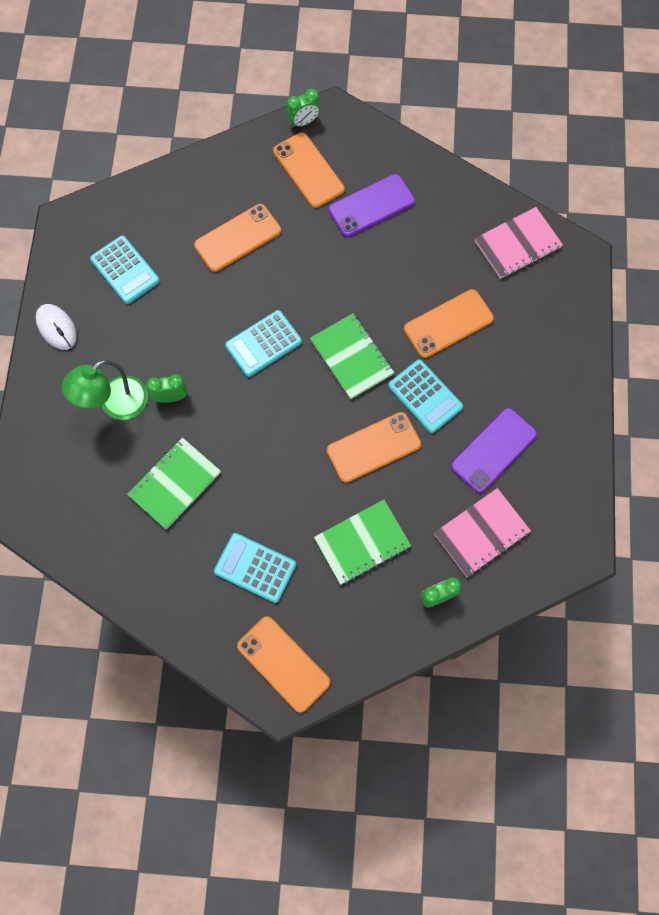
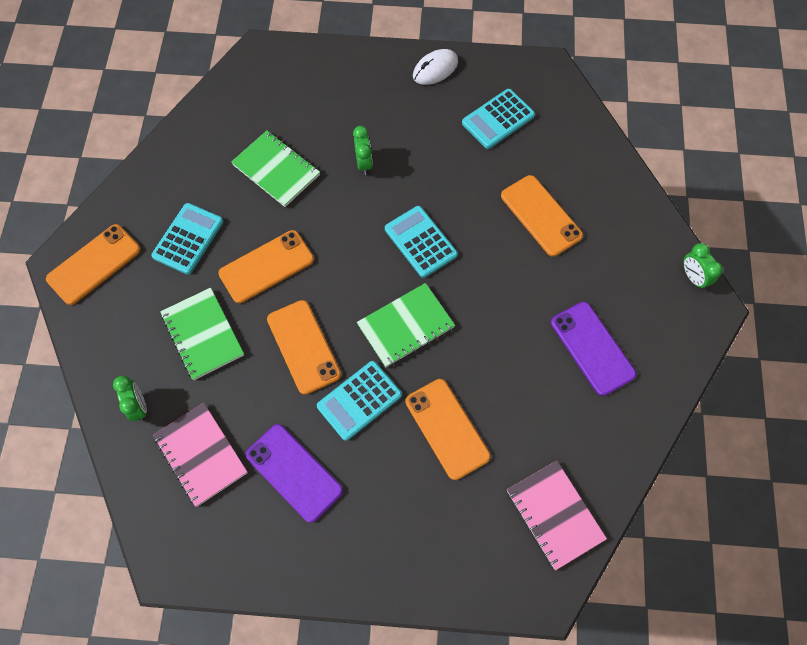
camera: 90 degrees right, 5 degrees down
(115, 405) = (357, 119): green lamp -> none
(308, 170) = (631, 283): orange phone -> orange phone (266, 267)

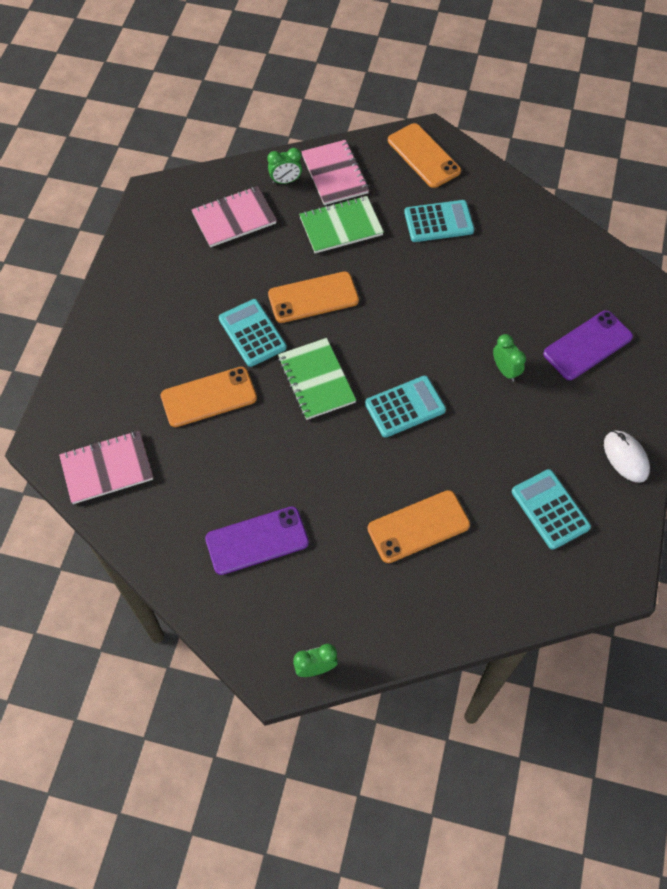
camera: 100 degrees right, 5 degrees down
(125, 353) = (334, 174): none -> pink notebook
(188, 239) = (438, 222): turquoise calculator -> turquoise calculator turned 45 degrees counterclockwise
(266, 267) = (399, 278): orange phone -> none
(276, 170) = (506, 295): green notebook -> none
(294, 472) = (201, 279): purple phone -> purple phone (587, 345)
(364, 163) = (505, 370): green clock -> green clock turned 120 degrees counterclockwise

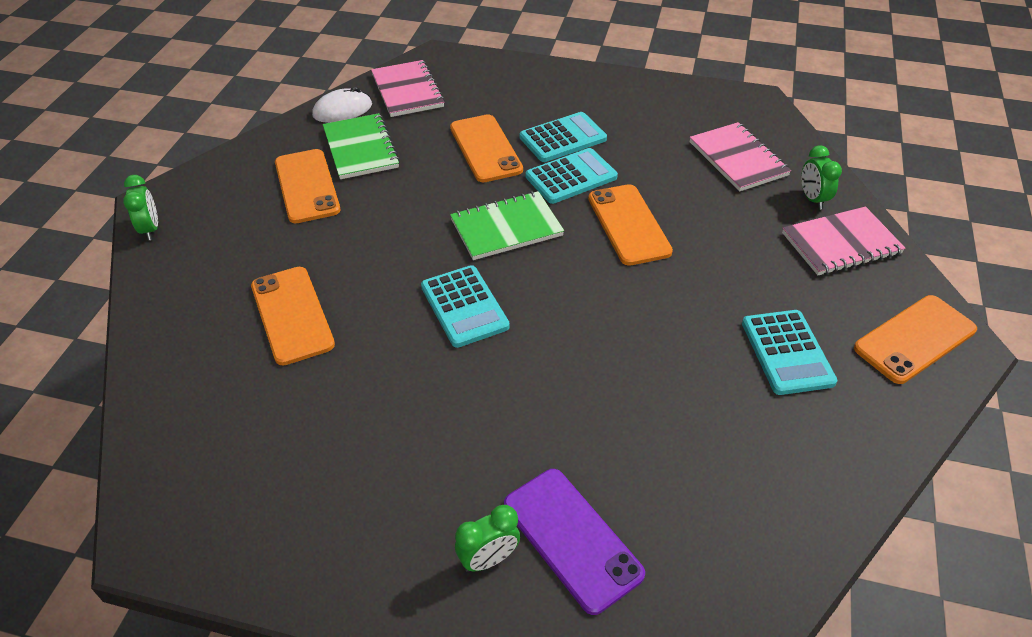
camera: 90 degrees right, 15 degrees down
(257, 541) = (306, 186): purple phone -> orange phone
(341, 226) = (750, 249): green notebook -> green notebook (360, 148)
(505, 370) = (521, 419): green clock -> green clock (488, 559)
(550, 509) = (284, 458): turquoise calculator -> turquoise calculator (562, 138)
(625, 457) = (353, 573): white mouse -> white mouse (342, 110)

